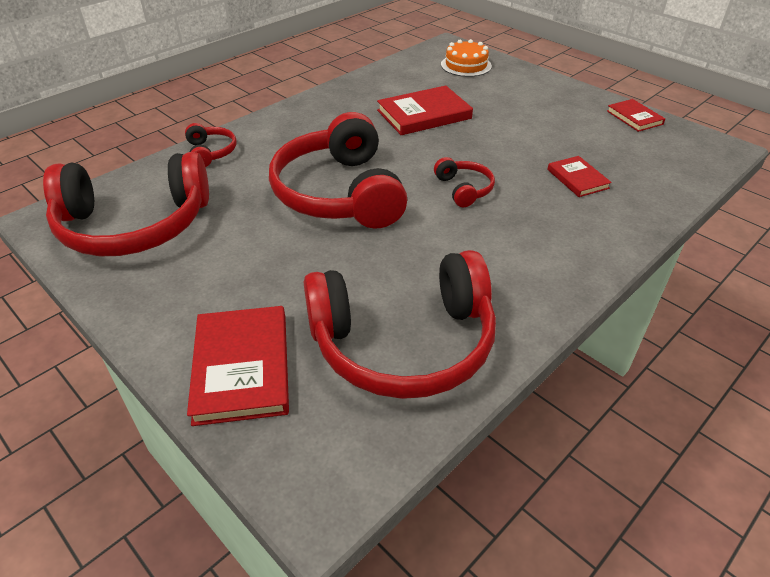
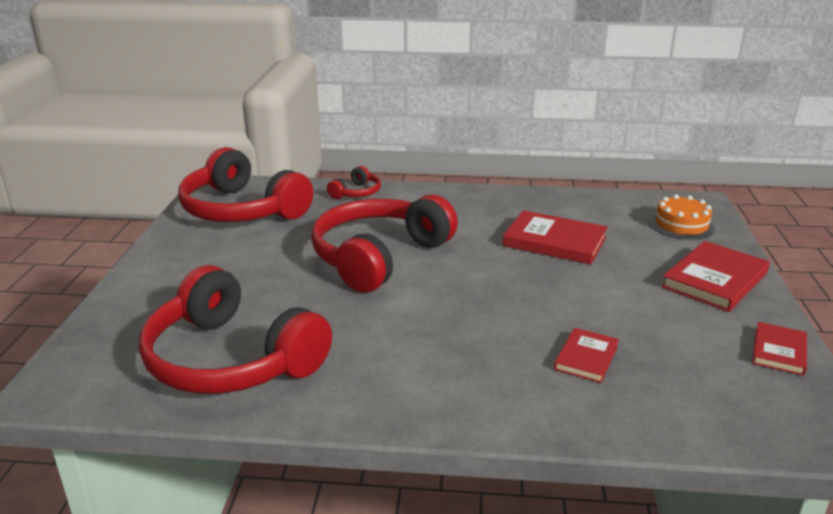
camera: 50 degrees right, 15 degrees down
(242, 367) = (143, 308): red book -> red book (715, 280)
(464, 189) = (469, 305): red headphones -> none

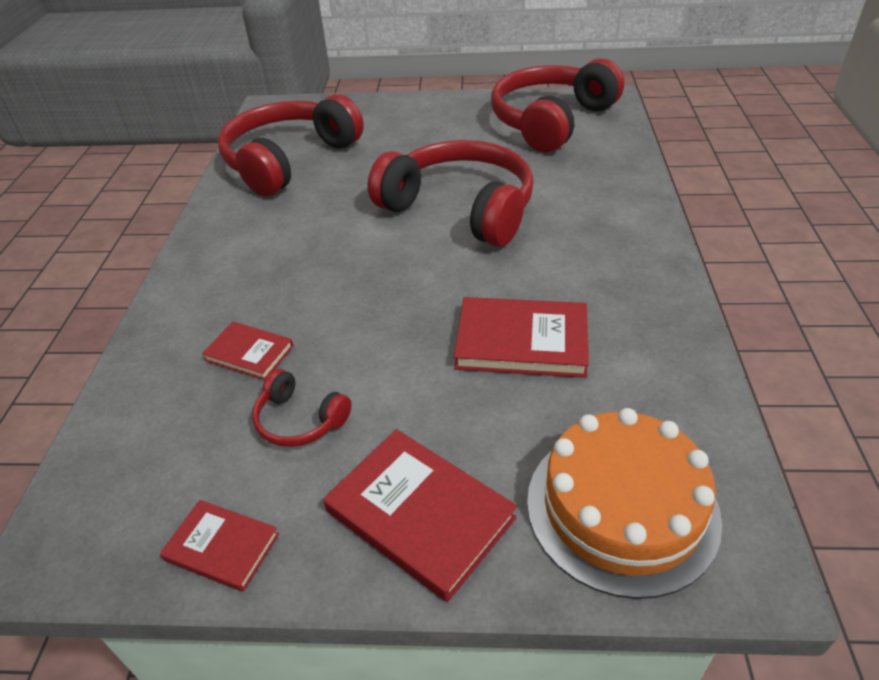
camera: 90 degrees right, 15 degrees up
(356, 193) = (622, 178): red headphones -> red headphones (299, 420)
(554, 242) = (521, 341): red book -> red book turned 75 degrees clockwise
(681, 225) = (622, 508): orange cake -> orange cake, size x1.62

